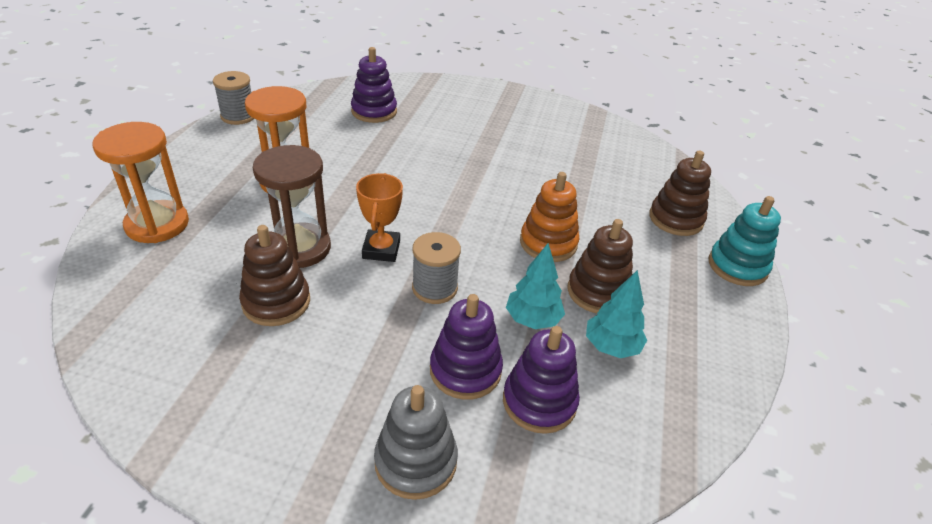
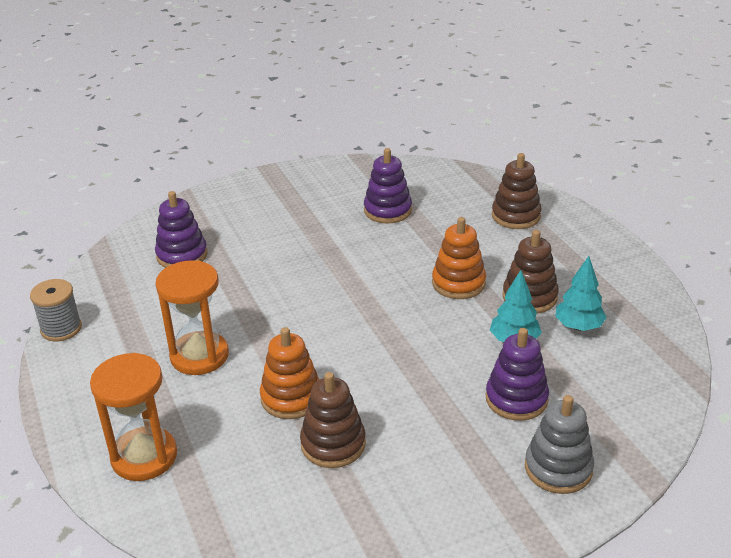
camera: 35 degrees left, 5 degrees down
(300, 248) = (291, 398): brown hourglass -> orange stacking toy
(381, 249) = (353, 360): orange trophy -> none
(434, 288) = (427, 362): grey spool -> none
(539, 402) = (580, 386): purple stacking toy -> purple stacking toy (387, 210)
(737, 266) = (587, 228): turquoise stacking toy -> none

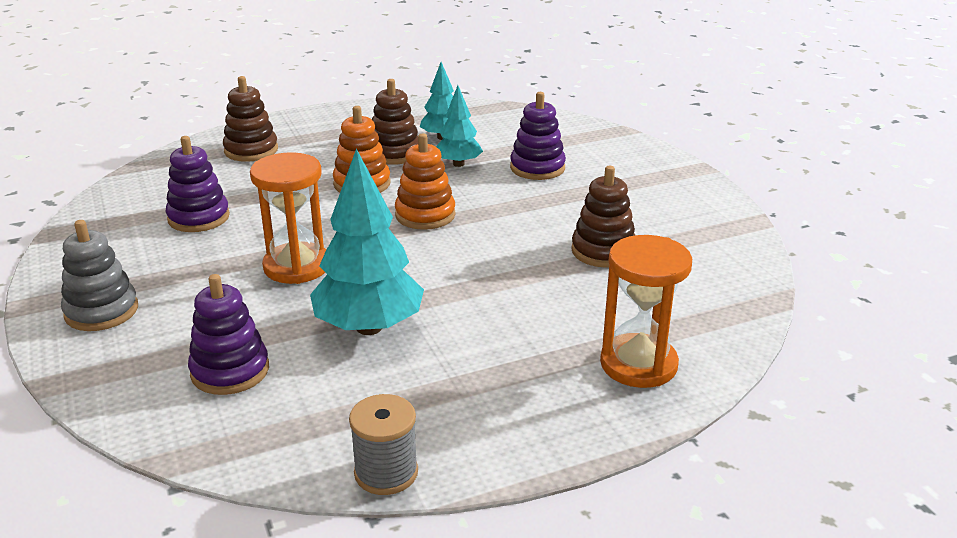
camera: 90 degrees left, 5 degrees down
(199, 356) = (463, 339): orange hourglass -> orange hourglass (296, 266)
(223, 308) = (369, 327): none -> turquoise tree
(291, 398) = (538, 275): orange stacking toy -> orange stacking toy (425, 215)
(558, 468) = (617, 158): grey stacking toy -> grey stacking toy (101, 311)

